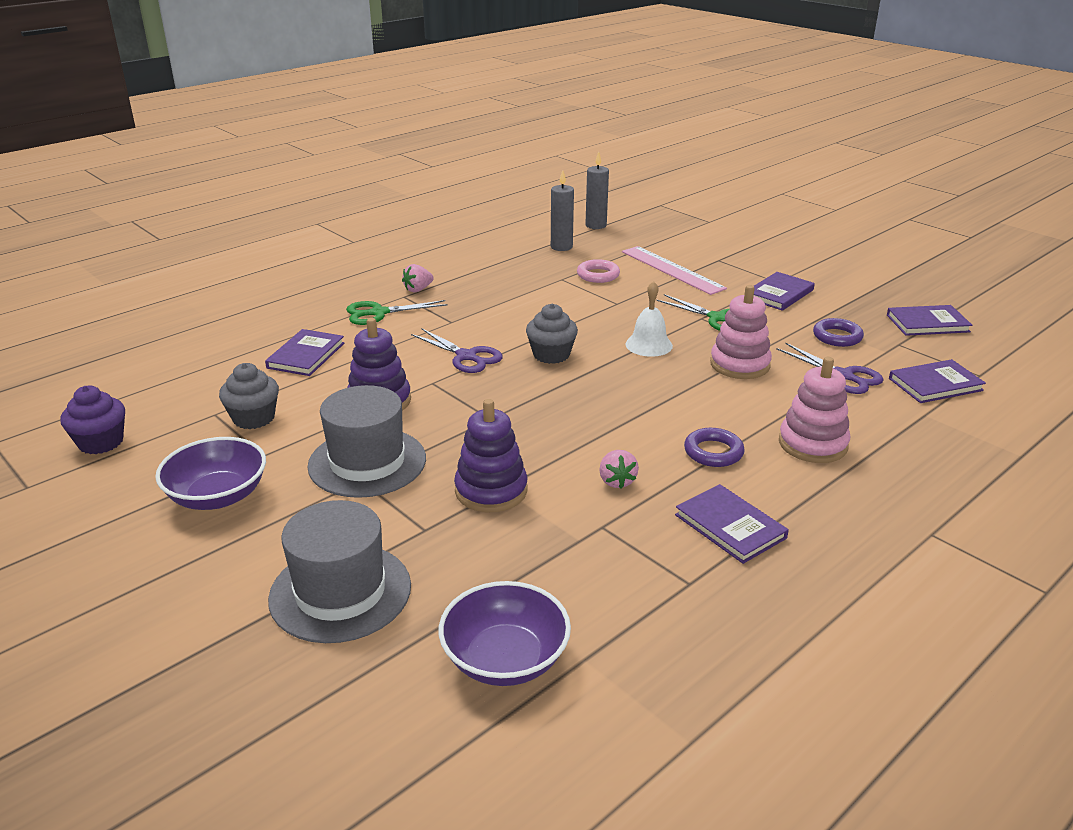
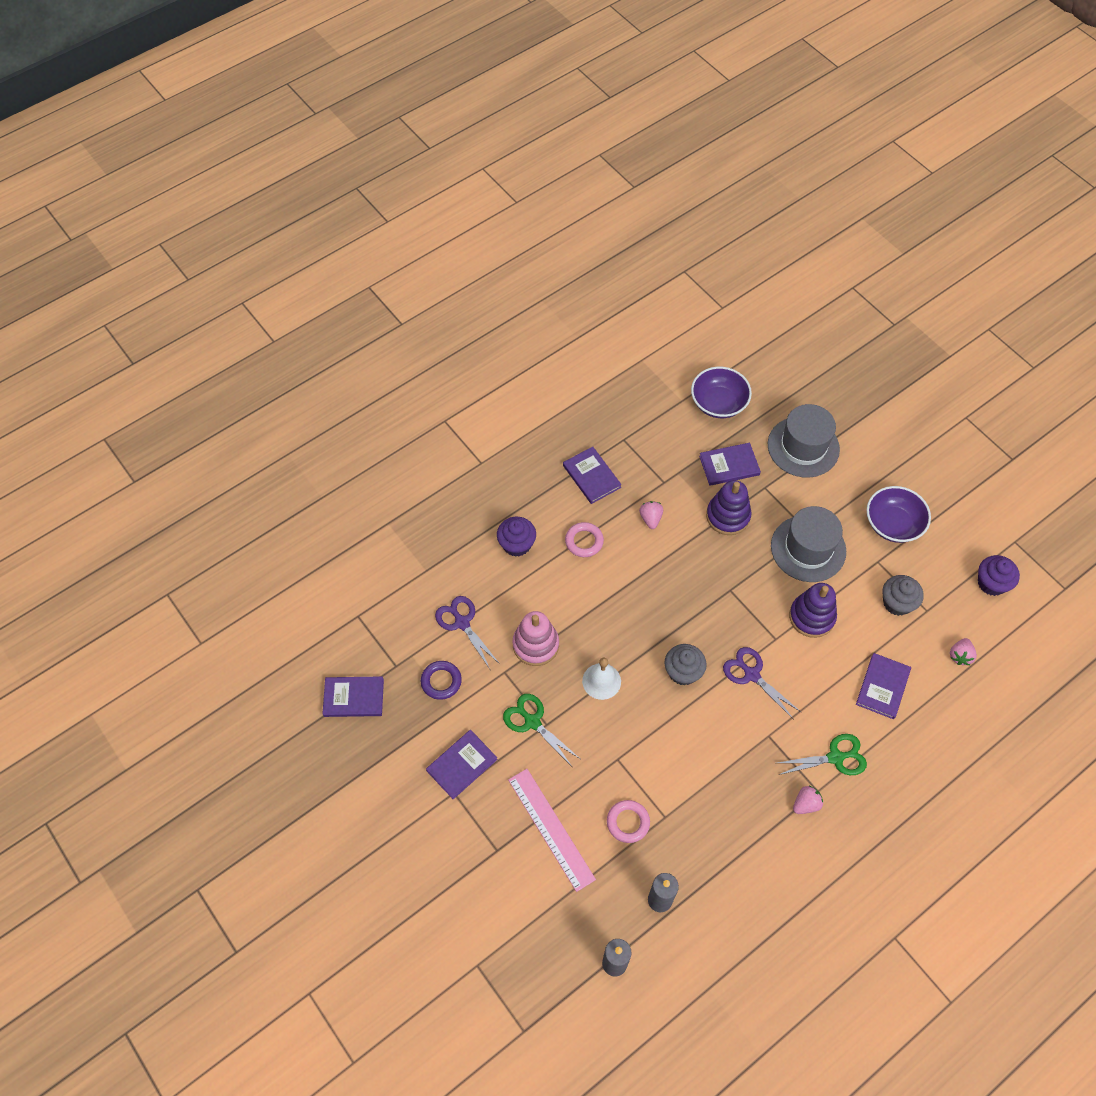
camera: 175 degrees left, 30 degrees up
(193, 381) = (960, 656): none -> pink strawberry
(713, 452) = (584, 541): purple ring -> pink ring
(812, 444) = (516, 544): pink stacking toy -> purple cupcake
(935, 384) = (398, 606): purple book -> purple book (729, 465)

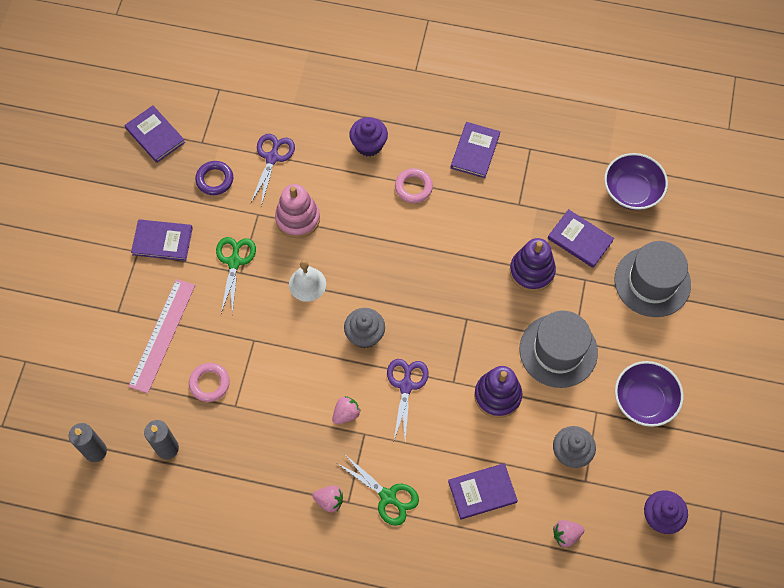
camera: 50 degrees right, 5 degrees up
(650, 519) = (477, 218): pink strawberry -> pink strawberry (346, 414)

